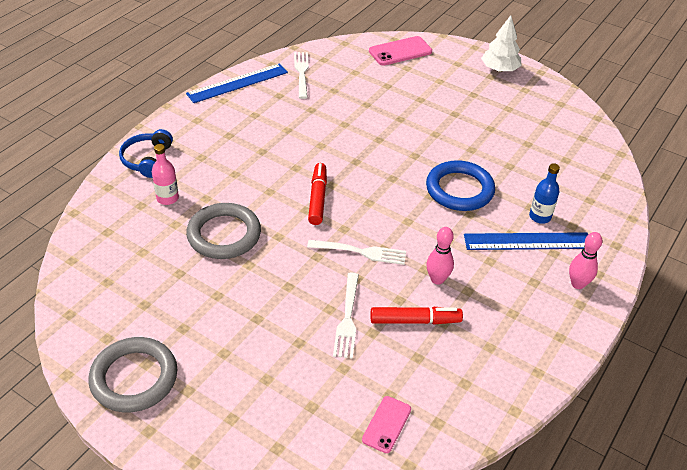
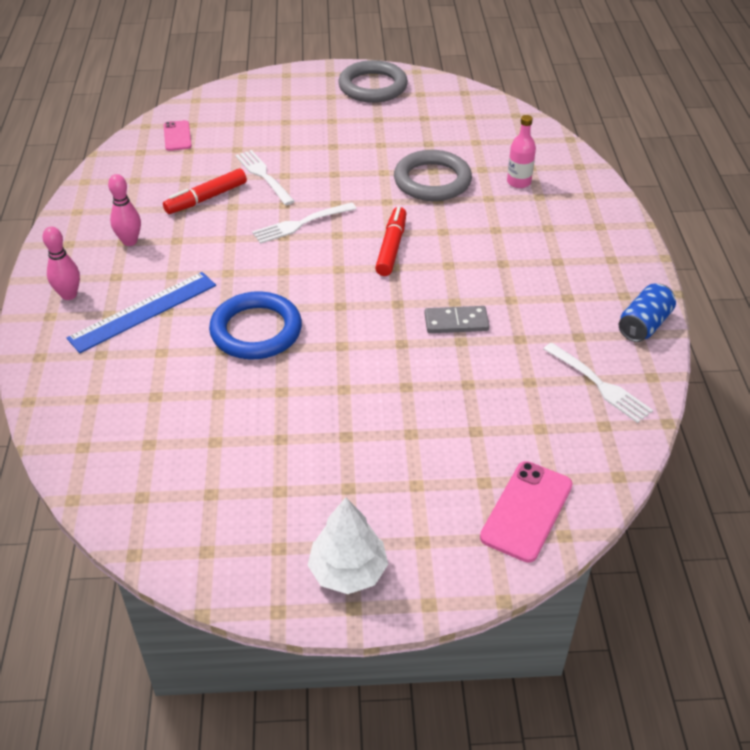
camera: 145 degrees right, 0 degrees up
(147, 159) = (588, 201): blue headphones -> none
(237, 83) = (644, 325): blue ruler -> blue can
(317, 198) = (391, 247): red marker -> red marker turned 135 degrees counterclockwise
(334, 134) = (456, 322): none -> grey domino
(437, 279) = (211, 235): pink bowling pin -> pink bowling pin (130, 241)
(540, 217) = (144, 345): blue bottle -> none

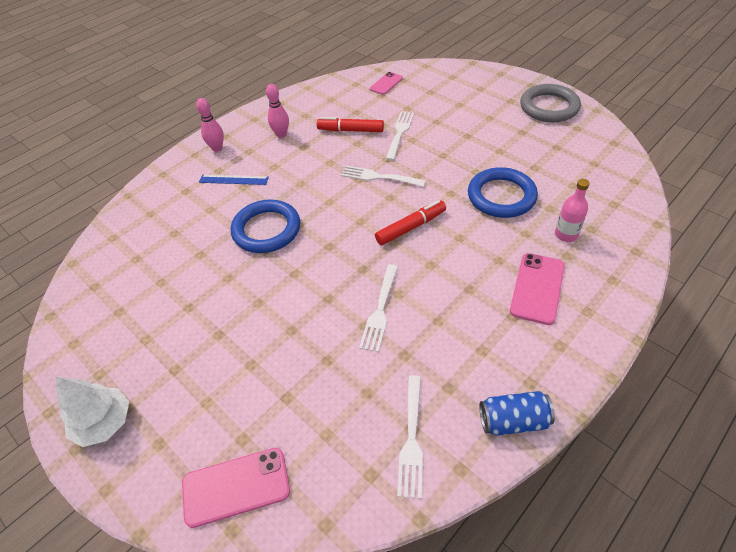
camera: 50 degrees right, 5 degrees up
(143, 311) = (233, 180): blue ruler -> blue ruler, size x0.63
(432, 181) = (501, 196): grey ring -> blue ring
(456, 322) = (380, 309): grey domino -> white fork
(548, 232) = (537, 288): none -> pink phone

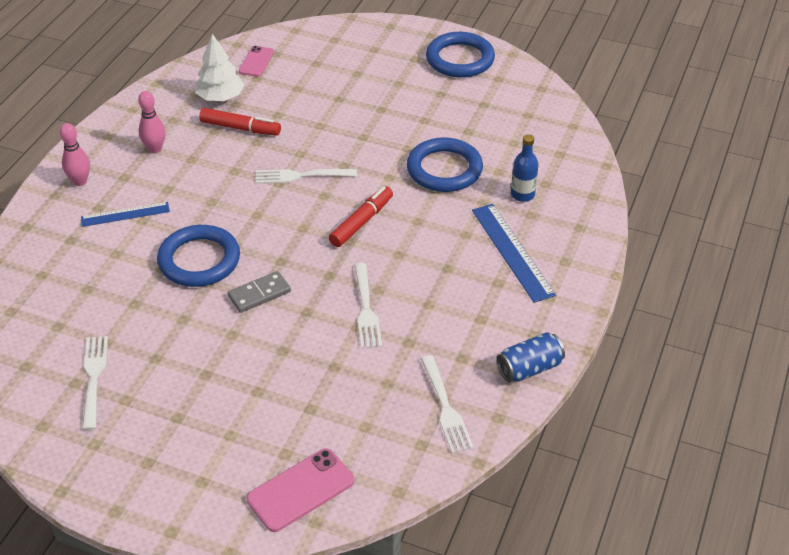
camera: 25 degrees left, 5 degrees down
(104, 423) = (131, 482): white tree -> white tree (220, 97)
(298, 271) = (259, 294): none -> grey domino
(350, 130) = (240, 128): red marker -> red marker turned 150 degrees counterclockwise
(399, 134) = (302, 121): white fork -> white fork (94, 378)
(537, 288) = (512, 252): pink phone -> blue ruler
(549, 107) = (460, 59): grey ring -> blue ring
(566, 234) = (522, 195): pink bottle -> blue bottle

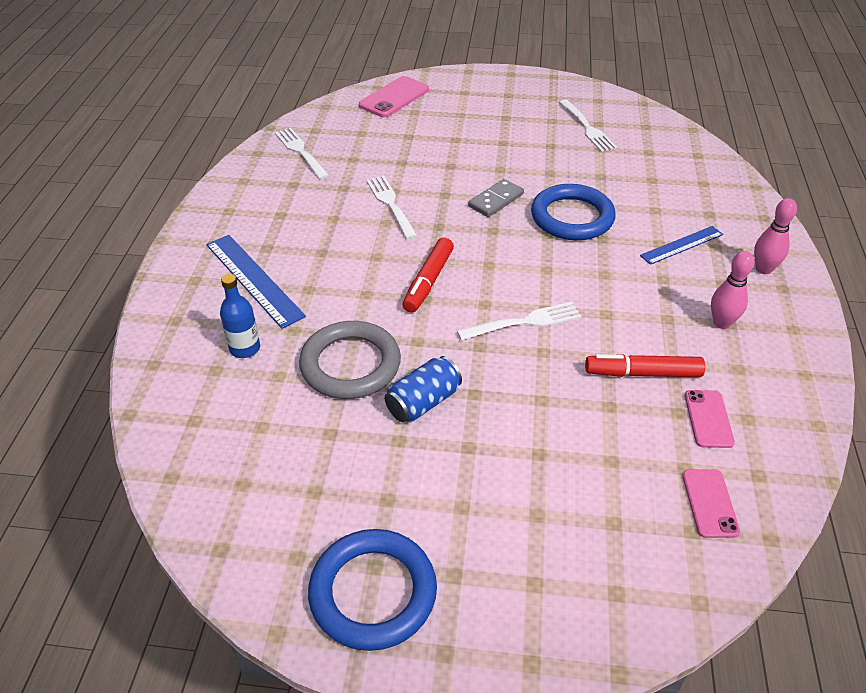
camera: 165 degrees right, 0 degrees up
(220, 97) = (708, 419): white tree -> pink phone
(444, 169) = (350, 364): blue ring -> grey ring
(529, 368) = (232, 186): blue can -> blue can (423, 402)

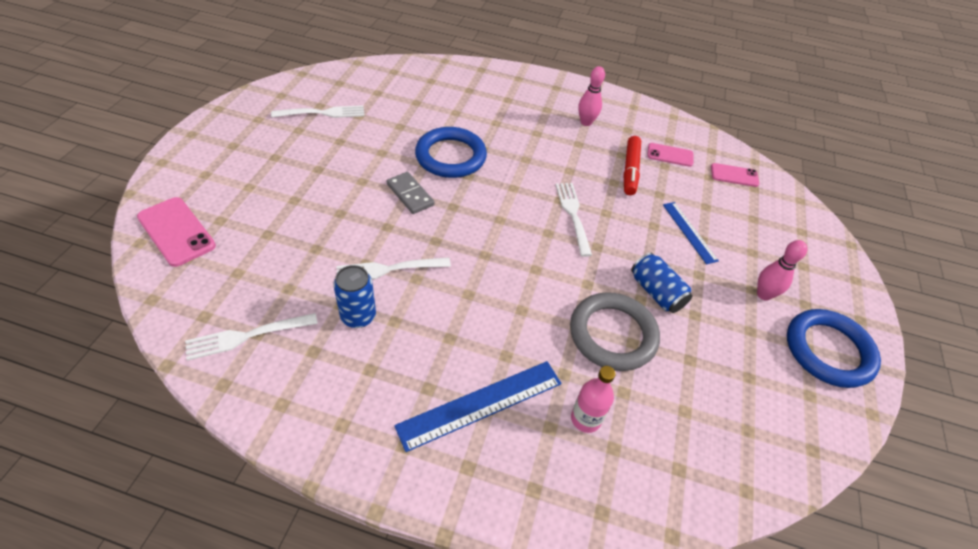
camera: 85 degrees left, 5 degrees up
(245, 348) = (585, 419): blue bottle -> pink bottle
(333, 198) = (358, 316): none -> blue can
(428, 281) = (513, 262): red marker -> none
(681, 245) = (501, 113): blue ruler -> blue ruler (689, 232)
(763, 269) = (536, 88): pink bowling pin -> pink bowling pin (763, 294)

